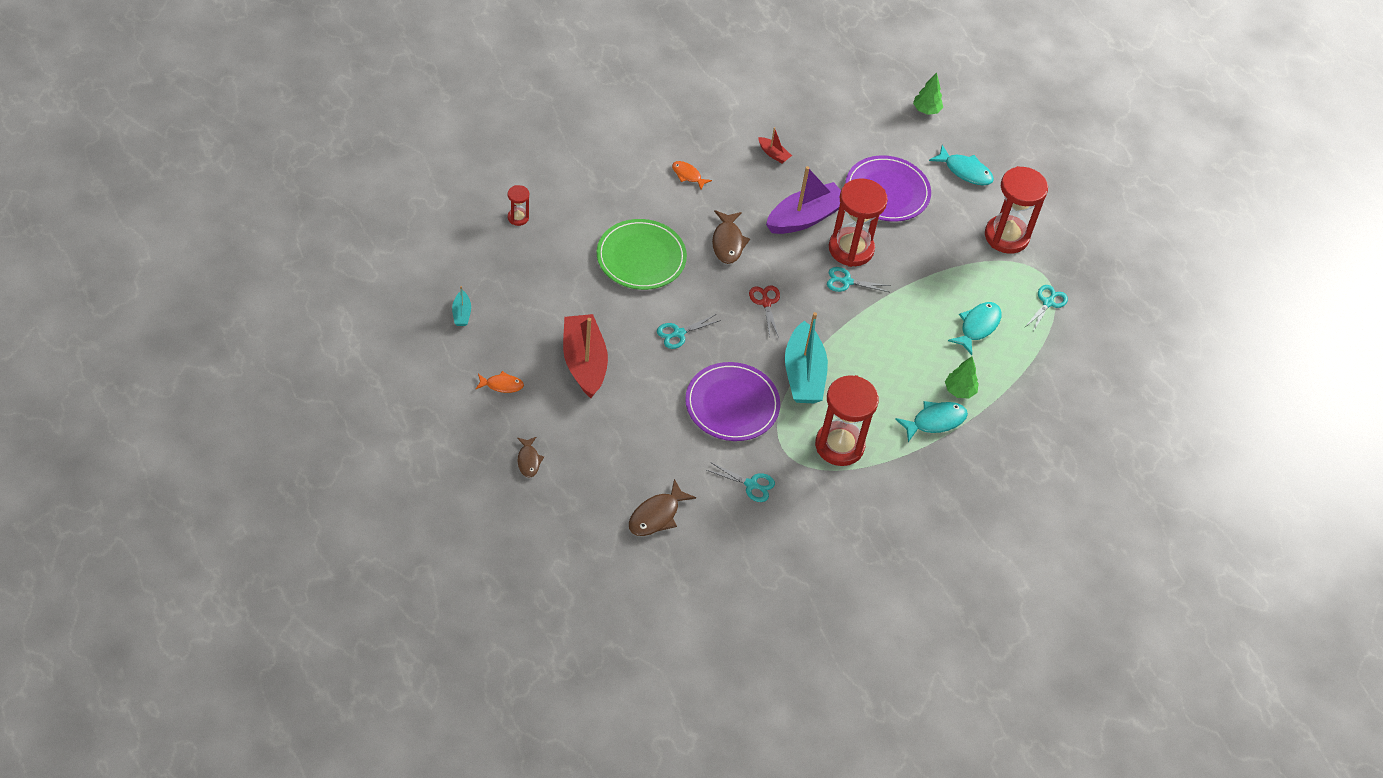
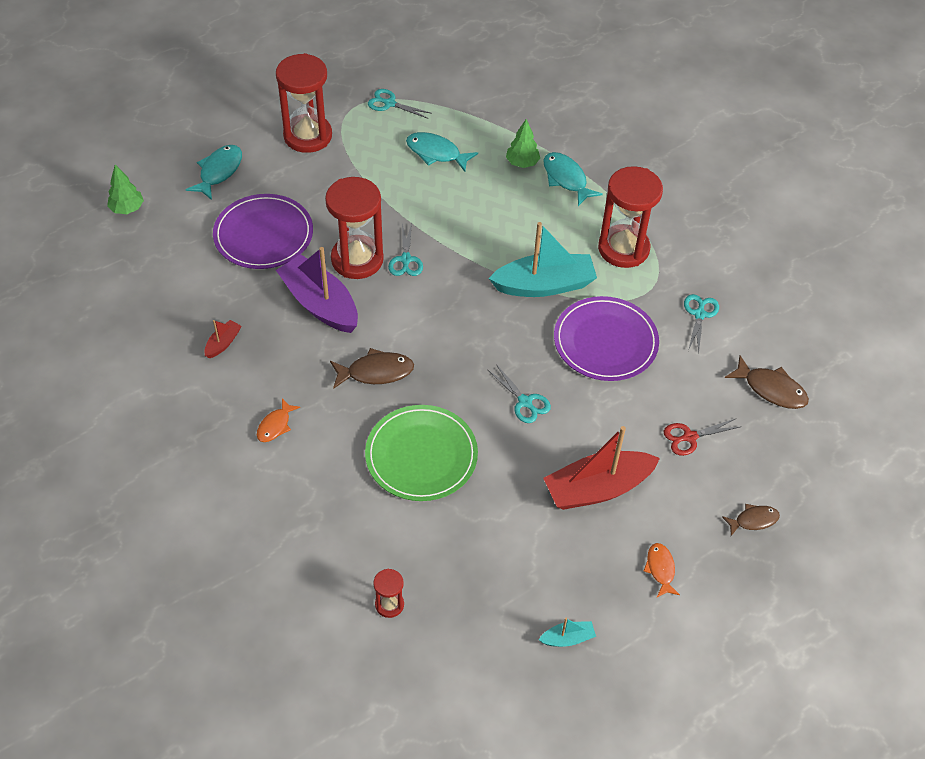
camera: 95 degrees left, 0 degrees up
(766, 302) = (456, 327): red scissors -> red scissors (689, 437)

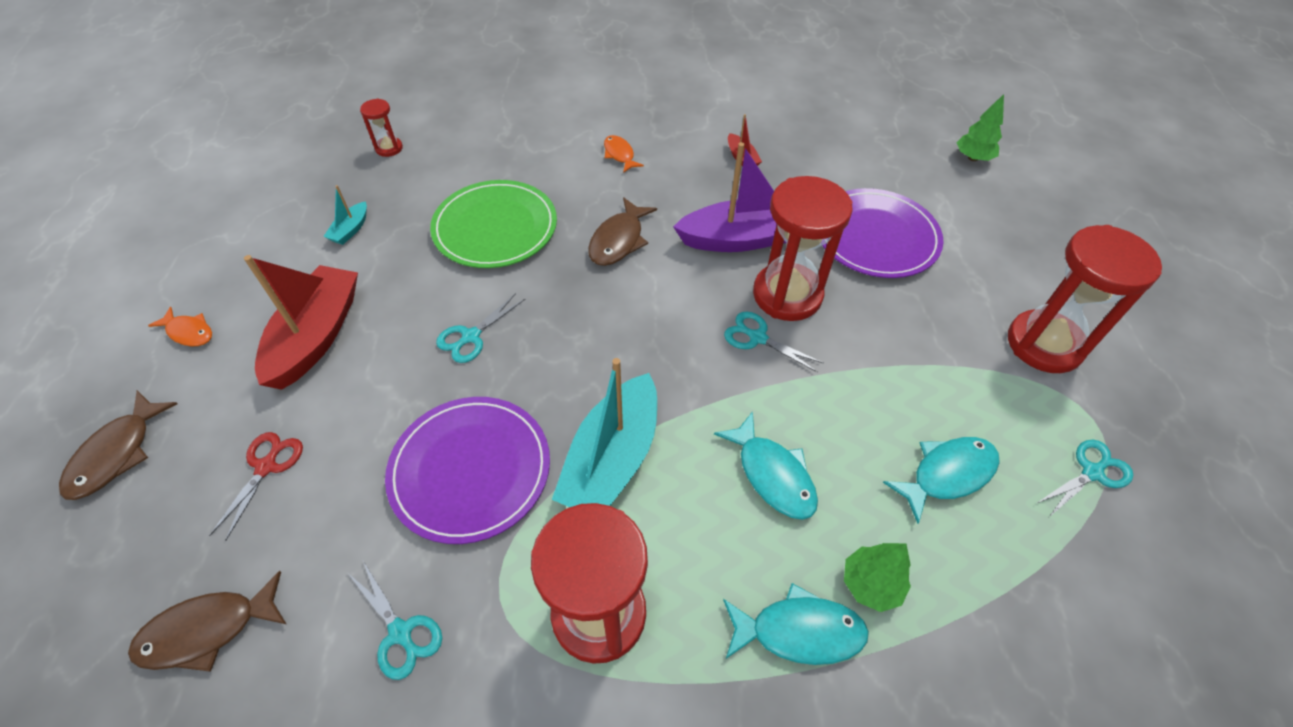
camera: 125 degrees right, 0 degrees up
(219, 172) = (1004, 240): turquoise fish -> turquoise fish (772, 474)
(525, 402) = (471, 337): turquoise scissors -> turquoise scissors turned 45 degrees counterclockwise
(567, 638) = (229, 230): turquoise boat -> turquoise boat (350, 230)
(753, 520) = (117, 454): brown fish -> brown fish, size x1.56

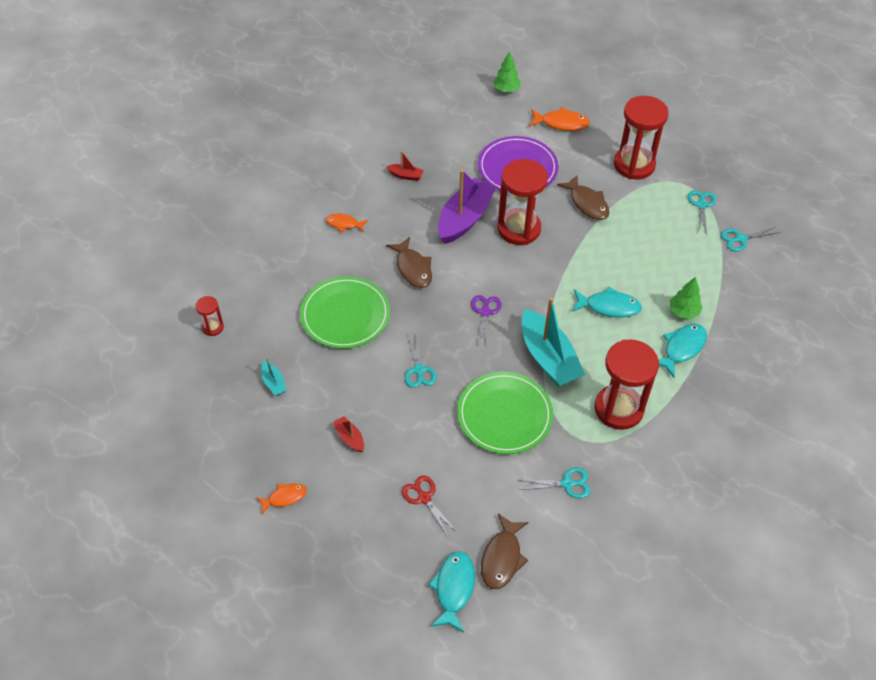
camera: 50 degrees left, 0 degrees up
(117, 454) = (352, 562): brown fish -> brown fish (587, 203)
(316, 336) = (350, 438): red boat -> red boat, size x0.44
(470, 470) = (504, 415): purple plate -> green plate
(621, 344) = (485, 312): none -> purple scissors
(757, 338) = (533, 259): turquoise scissors -> turquoise scissors (740, 239)
(947, 474) = (661, 250): turquoise fish -> turquoise fish (453, 589)
(999, 232) = (561, 123): none -> orange fish

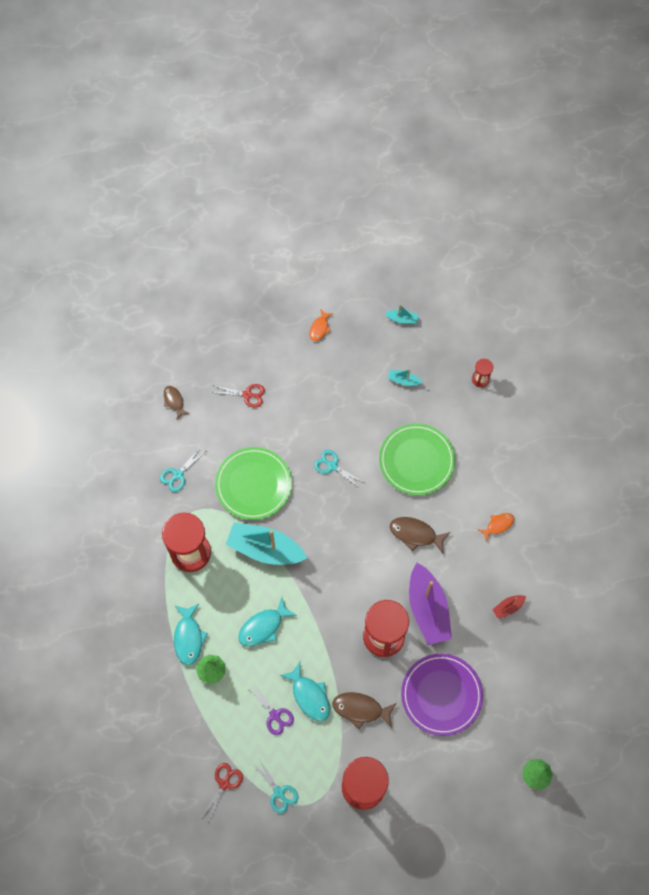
camera: 135 degrees right, 15 degrees up
(204, 434) = (402, 319): none -> turquoise boat
(350, 438) = (324, 389): red boat -> none
(453, 589) = (183, 363): turquoise fish -> turquoise fish (309, 696)
(485, 312) = (336, 545): purple scissors -> purple scissors (275, 715)
(502, 558) = (174, 401): brown fish -> brown fish, size x0.64
(561, 123) = (457, 779): orange fish -> none
(740, 239) = (224, 783): turquoise scissors -> red scissors

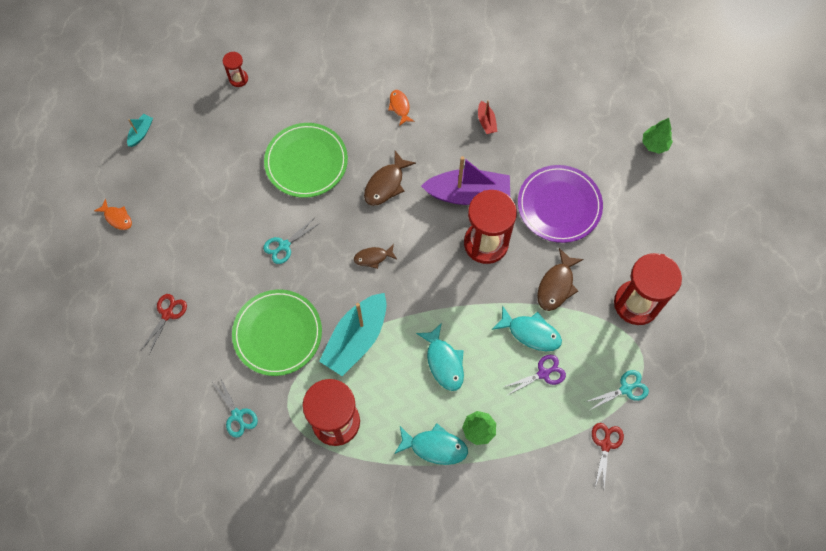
camera: 75 degrees left, 0 degrees up
(174, 401) = (144, 399): brown fish -> brown fish (373, 257)
(224, 783) = (605, 444): red scissors -> red scissors turned 60 degrees clockwise
(309, 696) = (530, 332): turquoise fish -> turquoise fish turned 45 degrees clockwise
(403, 380) = (212, 150): turquoise boat -> none

